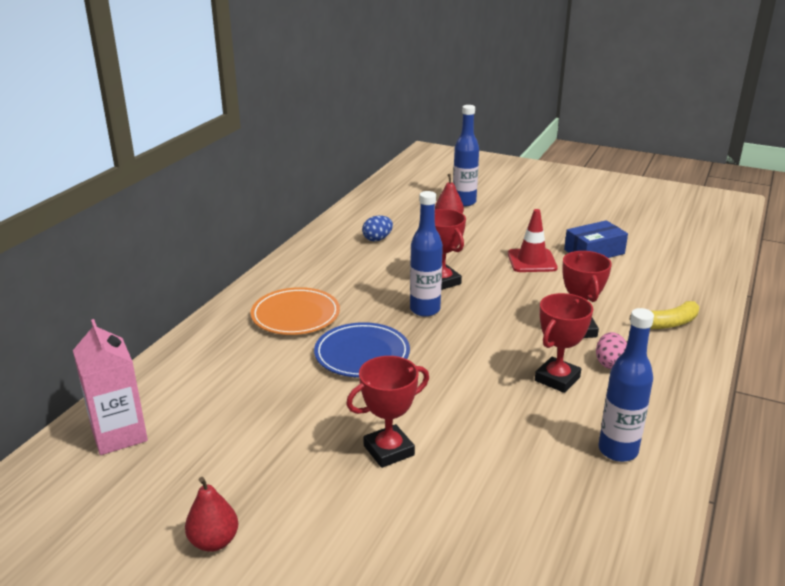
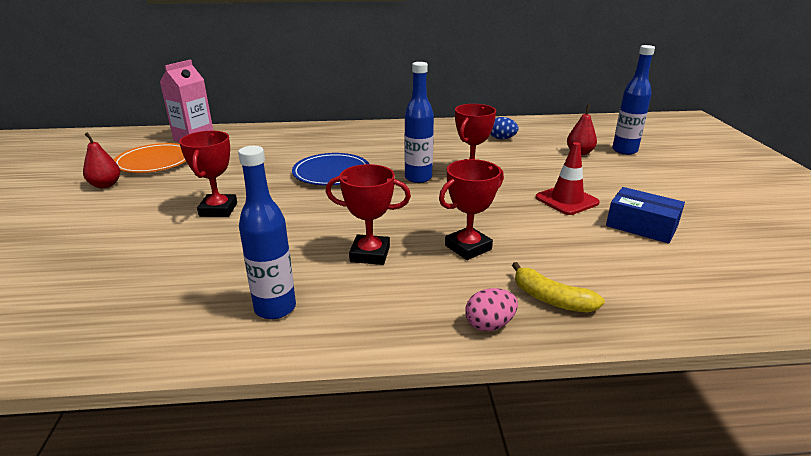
camera: 60 degrees right, 0 degrees up
(295, 315) = (359, 143): orange plate -> orange plate (155, 162)
(388, 450) = (218, 210): red trophy -> red trophy turned 60 degrees clockwise
(610, 363) = (425, 276): pink egg -> pink egg (489, 325)

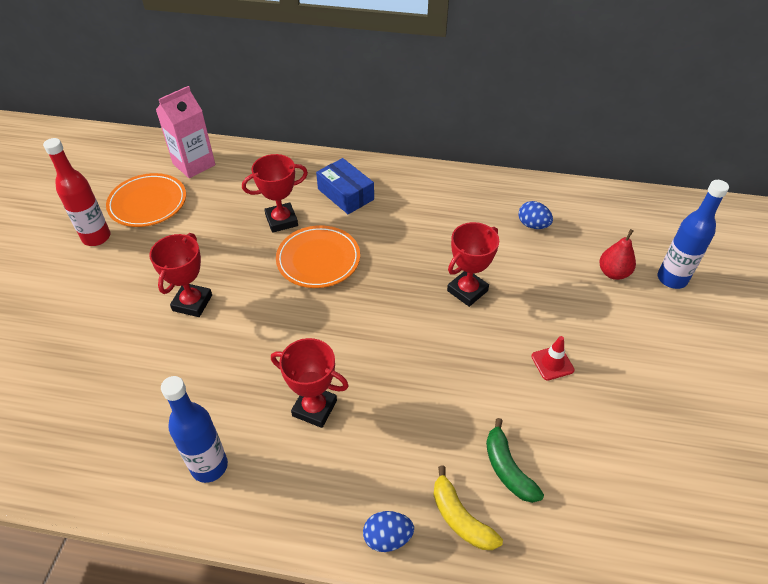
camera: 15 degrees right, 20 degrees up
(105, 185) = (96, 237): red pear -> red bottle
(331, 173) = (318, 259): blue plate -> orange plate
(418, 178) = (406, 287): blue bottle -> none
(468, 247) = (412, 420): red trophy -> red trophy (281, 220)
(489, 325) = (387, 538): pink egg -> blue egg
(566, 200) = (552, 363): red traffic cone -> red traffic cone, size x0.64
(572, 262) = (507, 468): none -> green banana
(641, 226) = (612, 427): blue box -> blue box (345, 194)

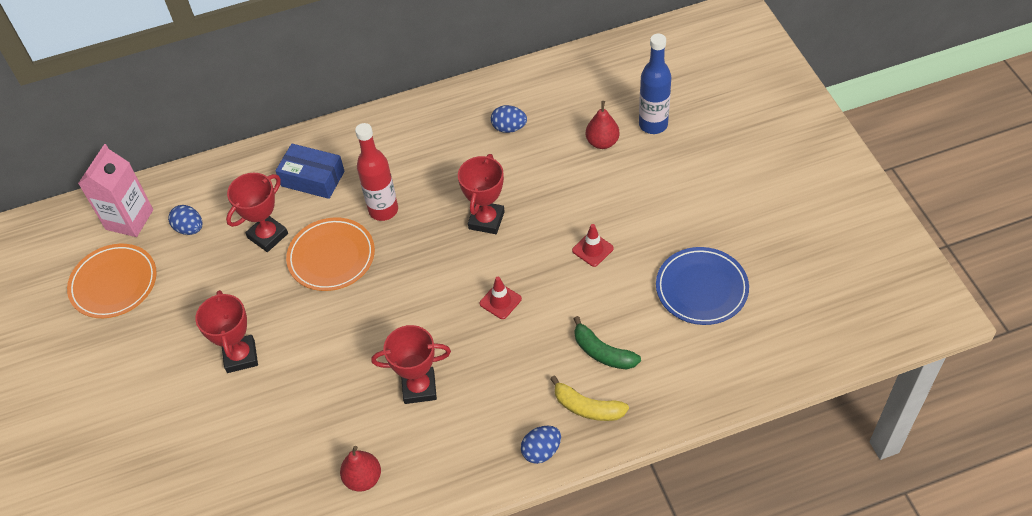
camera: 25 degrees left, 5 degrees up
(96, 237) = (89, 343): red bottle -> red bottle (383, 210)
(209, 466) = (363, 478): blue bottle -> red pear
(229, 189) = (190, 228): none -> blue egg
(437, 367) = (500, 301): none -> red traffic cone
(647, 457) = (701, 288): none -> blue plate

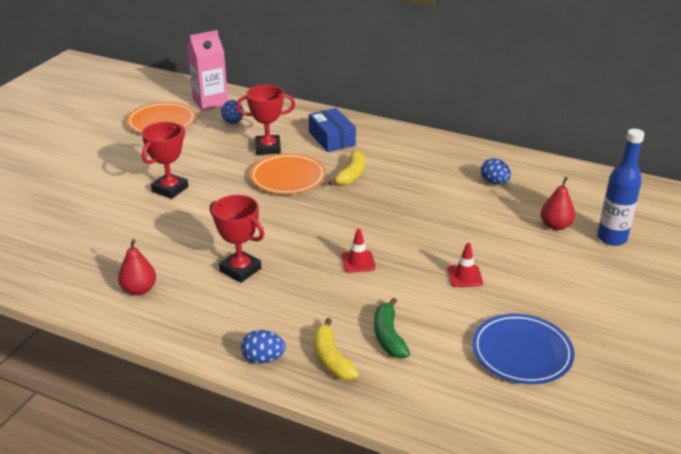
camera: 40 degrees right, 20 degrees down
(383, 210) = (351, 175): red bottle -> yellow banana
(486, 220) = (410, 217): red trophy -> none

